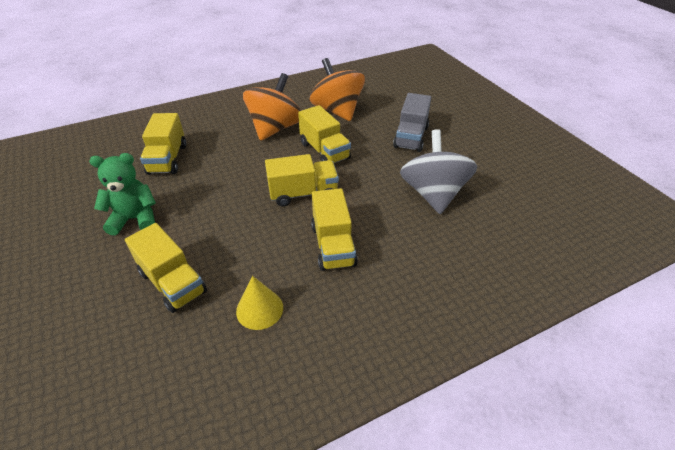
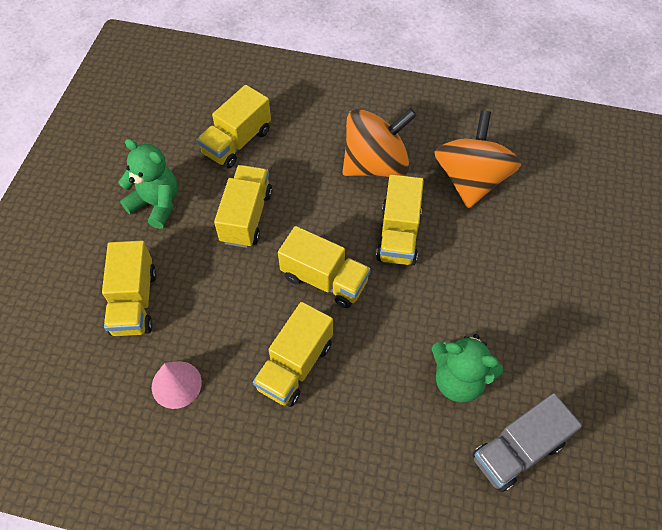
camera: 40 degrees right, 15 degrees up
(215, 191) = (246, 217): none -> yellow truck
(259, 309) = (176, 384): yellow cone -> pink cone
(411, 137) = (519, 280): grey truck -> grey truck (517, 451)
(433, 194) = (458, 379): grey spinning top -> green teddy bear

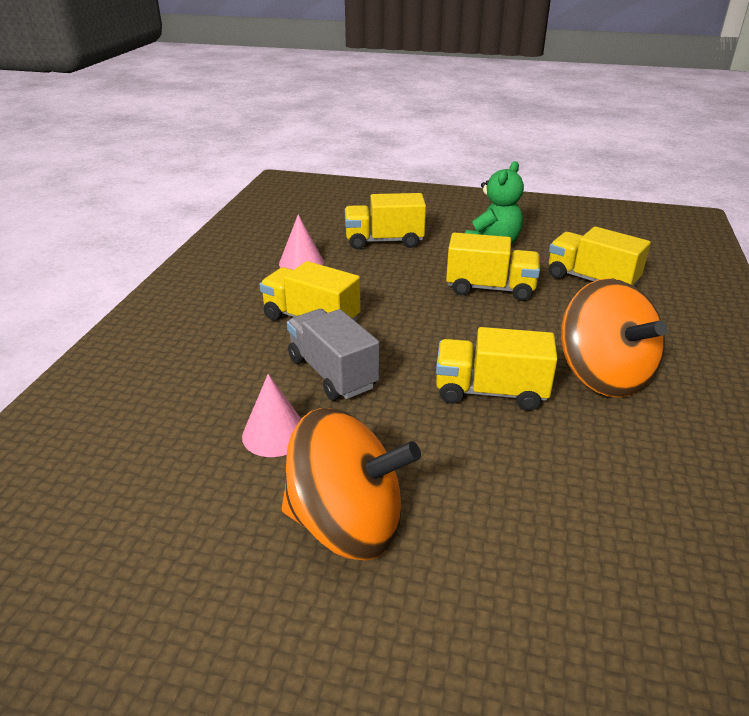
camera: 90 degrees right, 25 degrees down
(324, 279) = (416, 336): yellow truck -> none
(458, 379) = (275, 434): green teddy bear -> pink cone
(471, 180) = (614, 469): orange spinning top -> orange spinning top (347, 524)
(517, 451) = (165, 481): grey truck -> grey truck (332, 373)

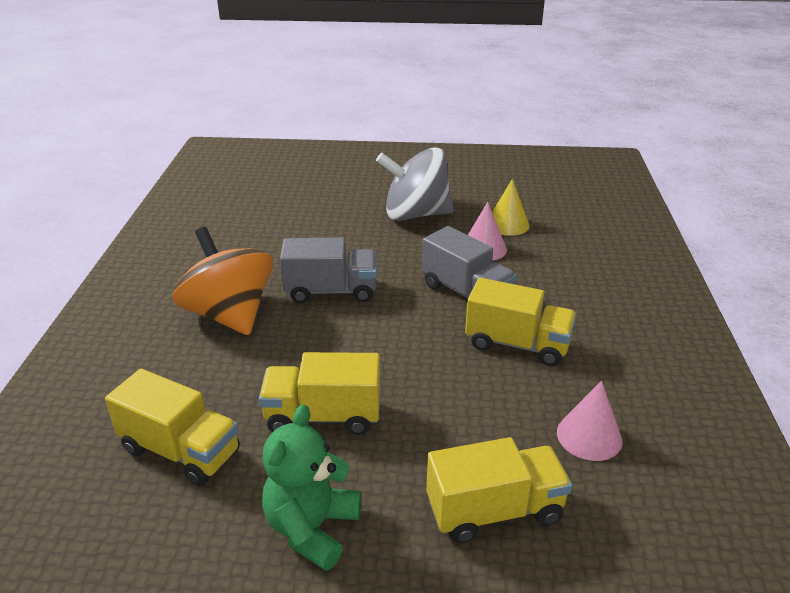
camera: 170 degrees right, 0 degrees up
(208, 479) = (507, 224): none -> yellow cone
(347, 524) = (415, 214): orange spinning top -> grey spinning top
(490, 392) = (331, 291): yellow truck -> grey truck

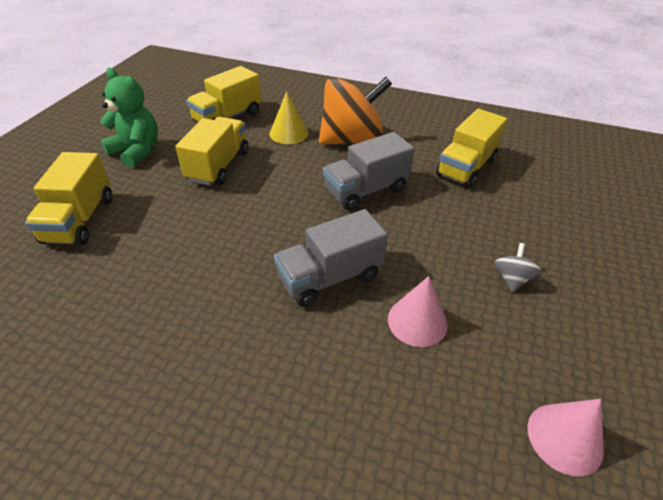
camera: 105 degrees right, 10 degrees up
(331, 291) = (366, 190): grey truck -> grey truck turned 45 degrees clockwise
(415, 214) = (512, 279): grey spinning top -> grey spinning top, size x0.40
(507, 224) = (480, 371): yellow cone -> yellow cone (289, 133)
(517, 344) = (229, 290): yellow truck -> yellow truck (466, 167)
(589, 436) = (89, 295): pink cone -> pink cone (564, 438)

